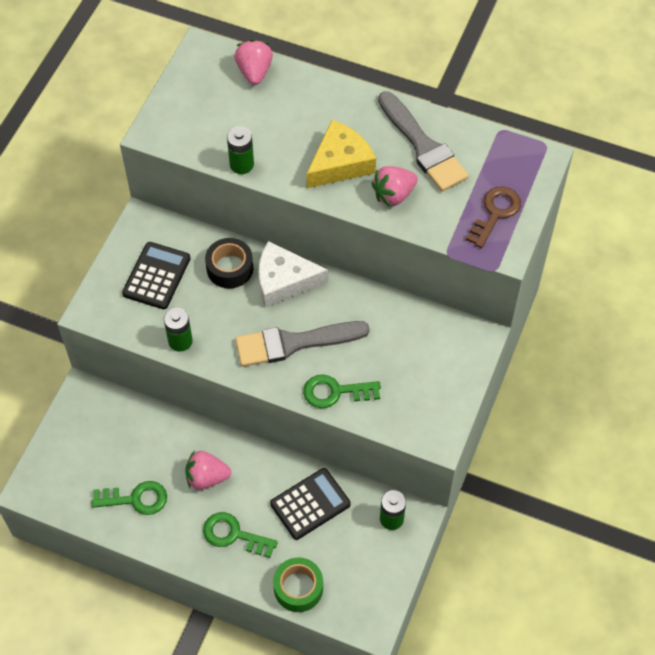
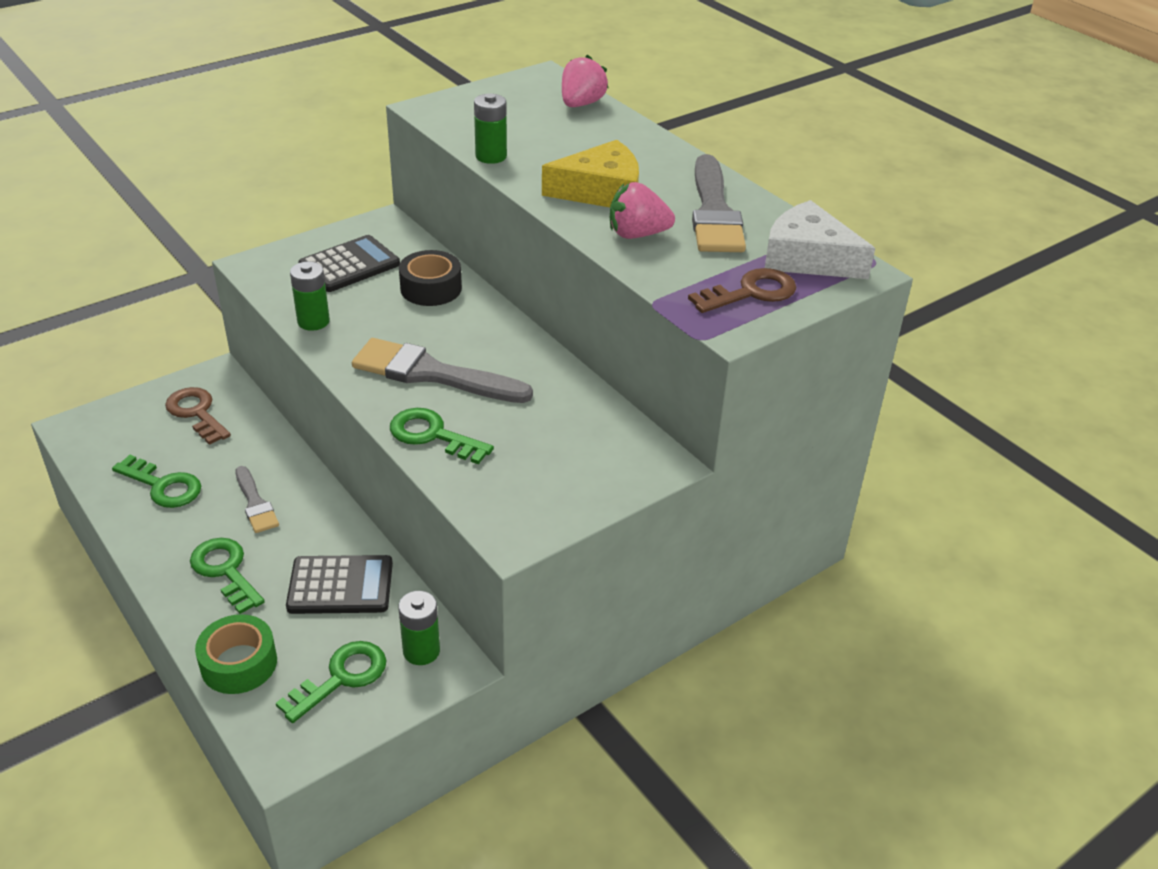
camera: 30 degrees right, 20 degrees down
(101, 431) = (196, 413): none -> brown key
(206, 477) = (255, 503): pink strawberry -> grey brush
(284, 280) = (478, 320): white cheese -> white cheese (808, 258)
(362, 562) = (341, 678): none -> green key

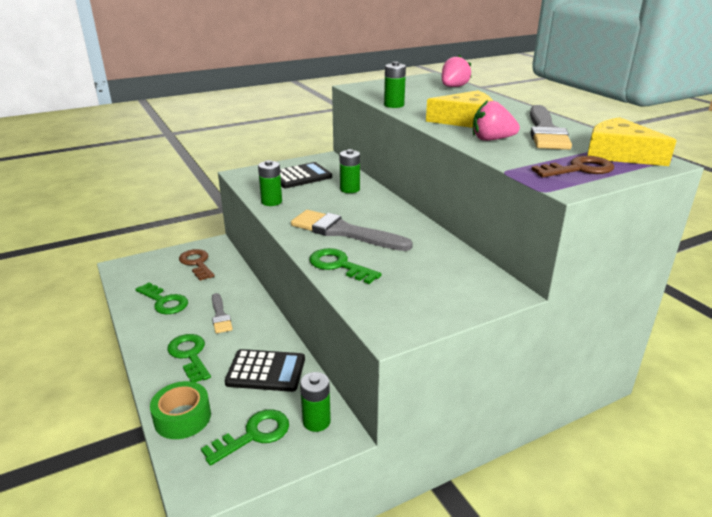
camera: 10 degrees right, 10 degrees down
(431, 288) = (350, 189): black tape -> green battery
(808, 258) = (619, 154): white cheese -> yellow cheese

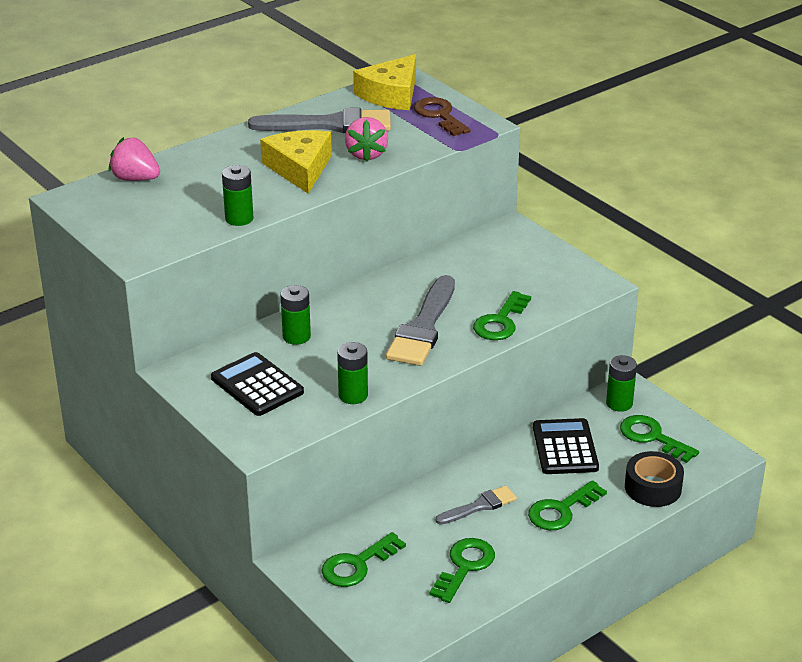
camera: 100 degrees left, 5 degrees up
(182, 418) = (653, 488): green tape -> black tape
(197, 263) = (357, 565): brown key -> green key

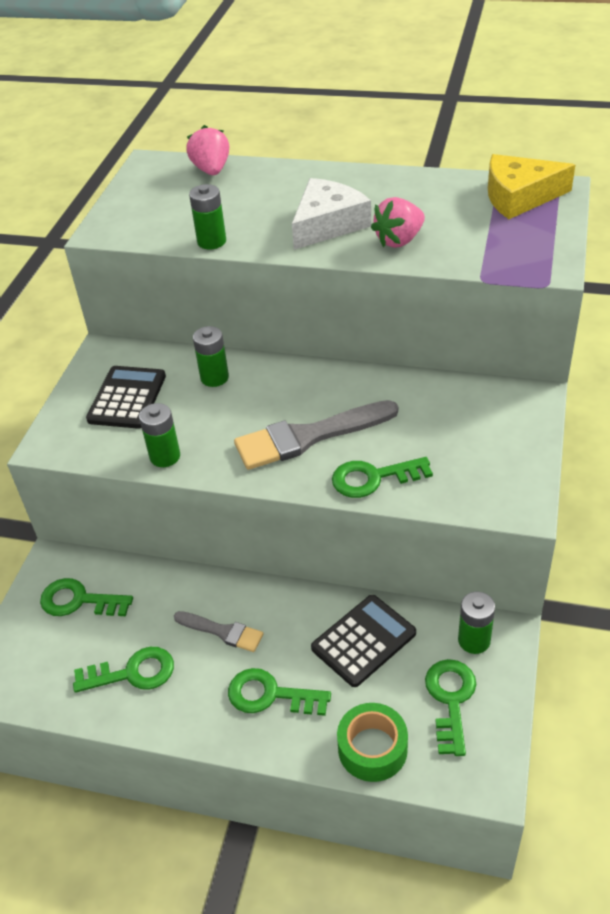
camera: 55 degrees right, 10 degrees up
(299, 168) = (327, 224): yellow cheese -> white cheese
(330, 125) = (419, 198): grey brush -> none
(439, 115) = (525, 238): brown key -> none
(653, 488) = (372, 748): black tape -> green tape

